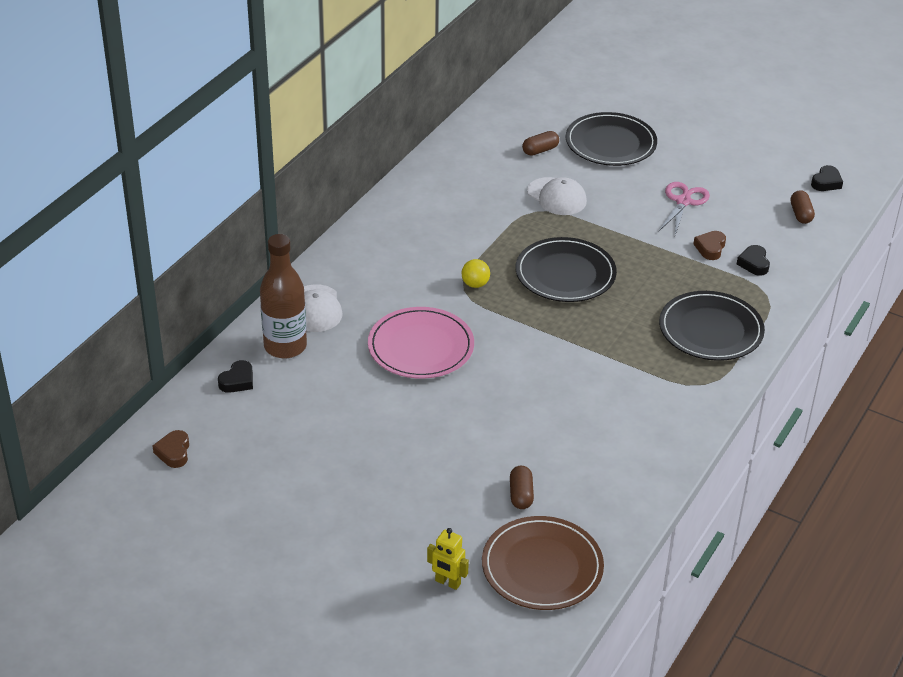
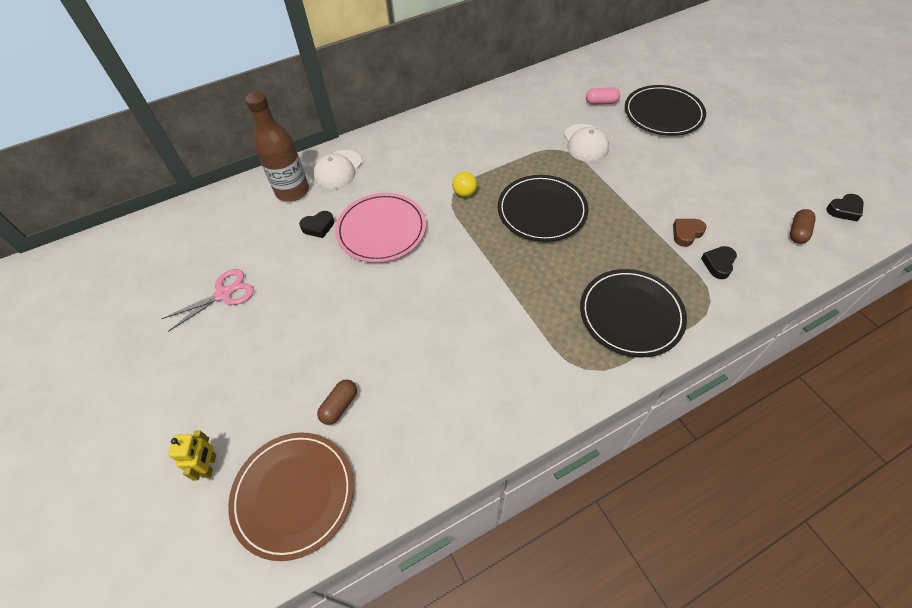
camera: 35 degrees right, 15 degrees up
(174, 452) = (149, 244): brown heart -> none
(237, 381) = (239, 205): black heart -> black heart (318, 227)
(447, 582) = (209, 465): yellow robot -> yellow robot turned 150 degrees counterclockwise
(540, 150) = (601, 102): brown capsule -> pink capsule
(683, 202) = (691, 182): pink scissors -> pink scissors (223, 294)

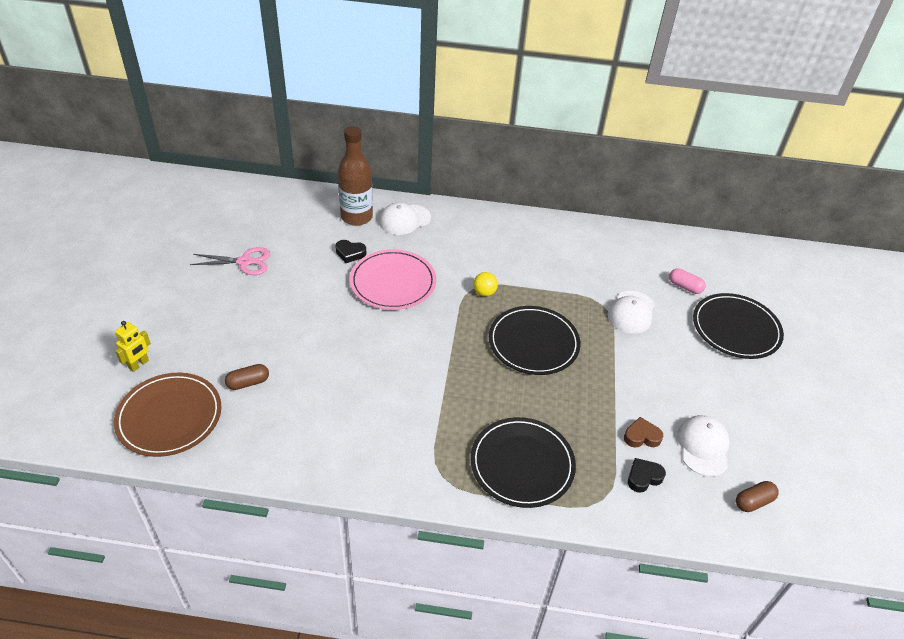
camera: 30 degrees right, 10 degrees down
(730, 214) = (703, 446): none -> white cap
(844, 210) = (827, 514): black heart -> none

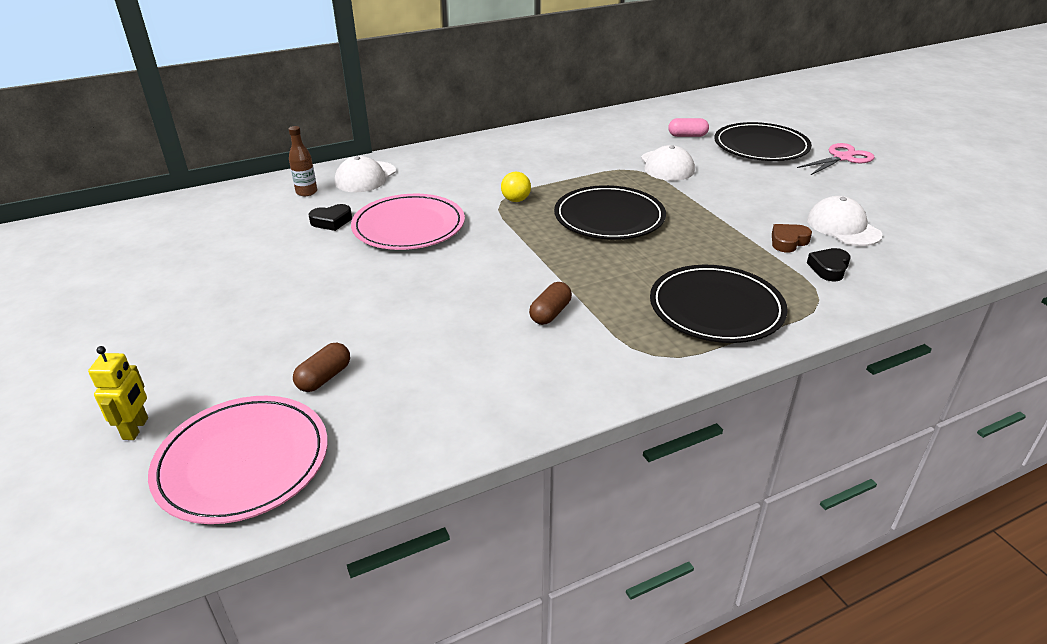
camera: 30 degrees left, 10 degrees down
(169, 416) = (242, 461): brown plate -> pink plate
(244, 262) = (199, 273): pink scissors -> pink scissors (842, 158)
(356, 217) = (306, 192): brown bottle -> brown bottle, size x0.51
(753, 501) = (929, 245): brown capsule -> brown capsule (550, 313)

